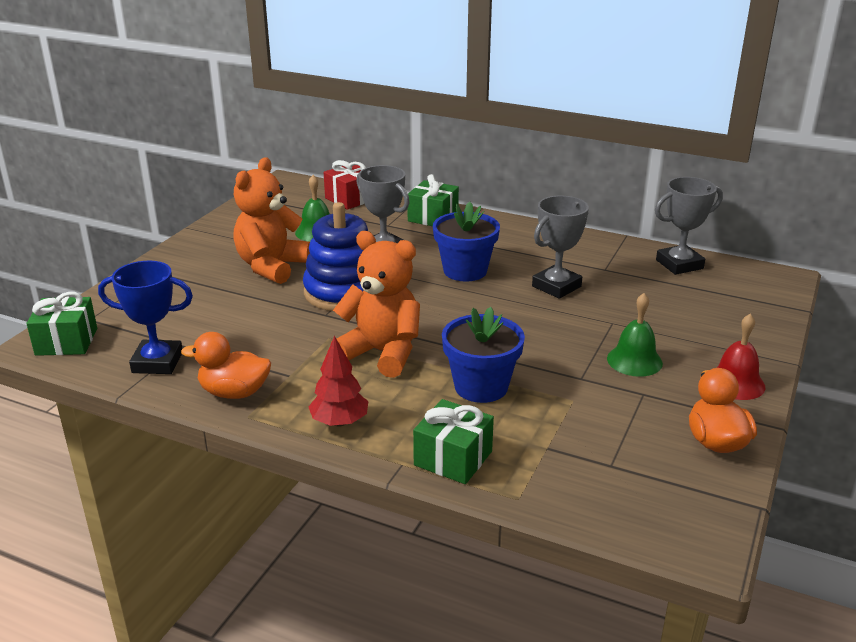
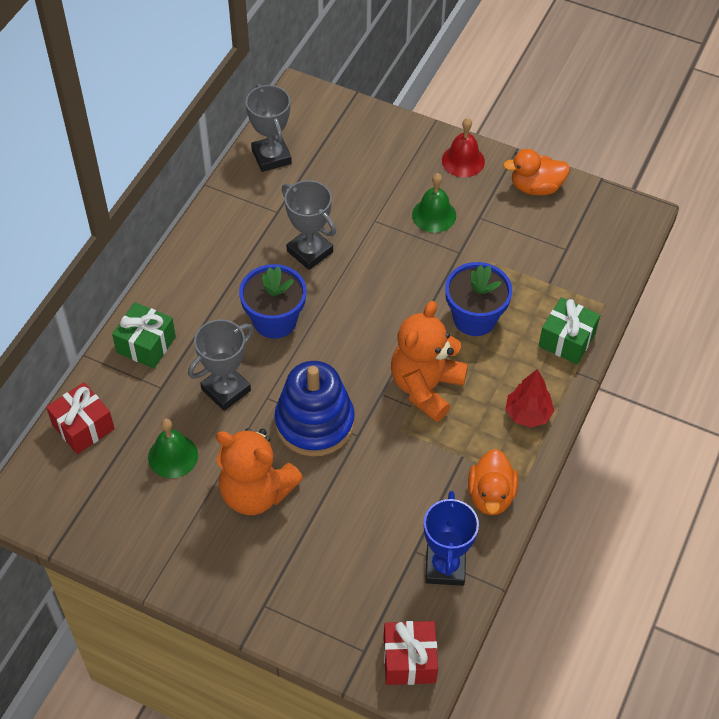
camera: 90 degrees left, 25 degrees up
(66, 341) = (409, 660): green gift -> red gift

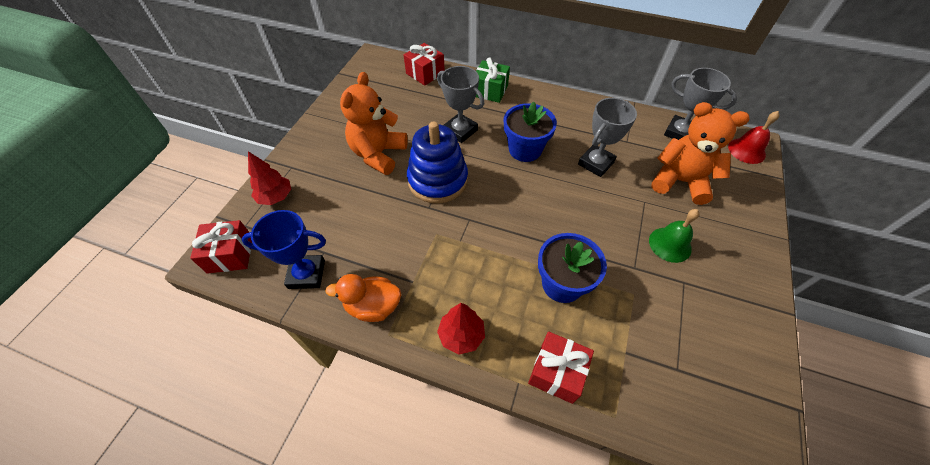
camera: 85 degrees right, 0 degrees up
(173, 456) = (406, 112): green bell -> none
(271, 157) = (679, 133): grey trophy -> grey trophy turned 60 degrees clockwise
(319, 618) = (276, 197): none -> red tree
(426, 387) = (480, 250): orange teddy bear -> orange teddy bear (680, 181)
(463, 160) = (748, 264): red bell -> red bell (746, 150)
(536, 187) = (749, 335): orange duck -> none
(566, 340) = (557, 372): green gift -> red gift

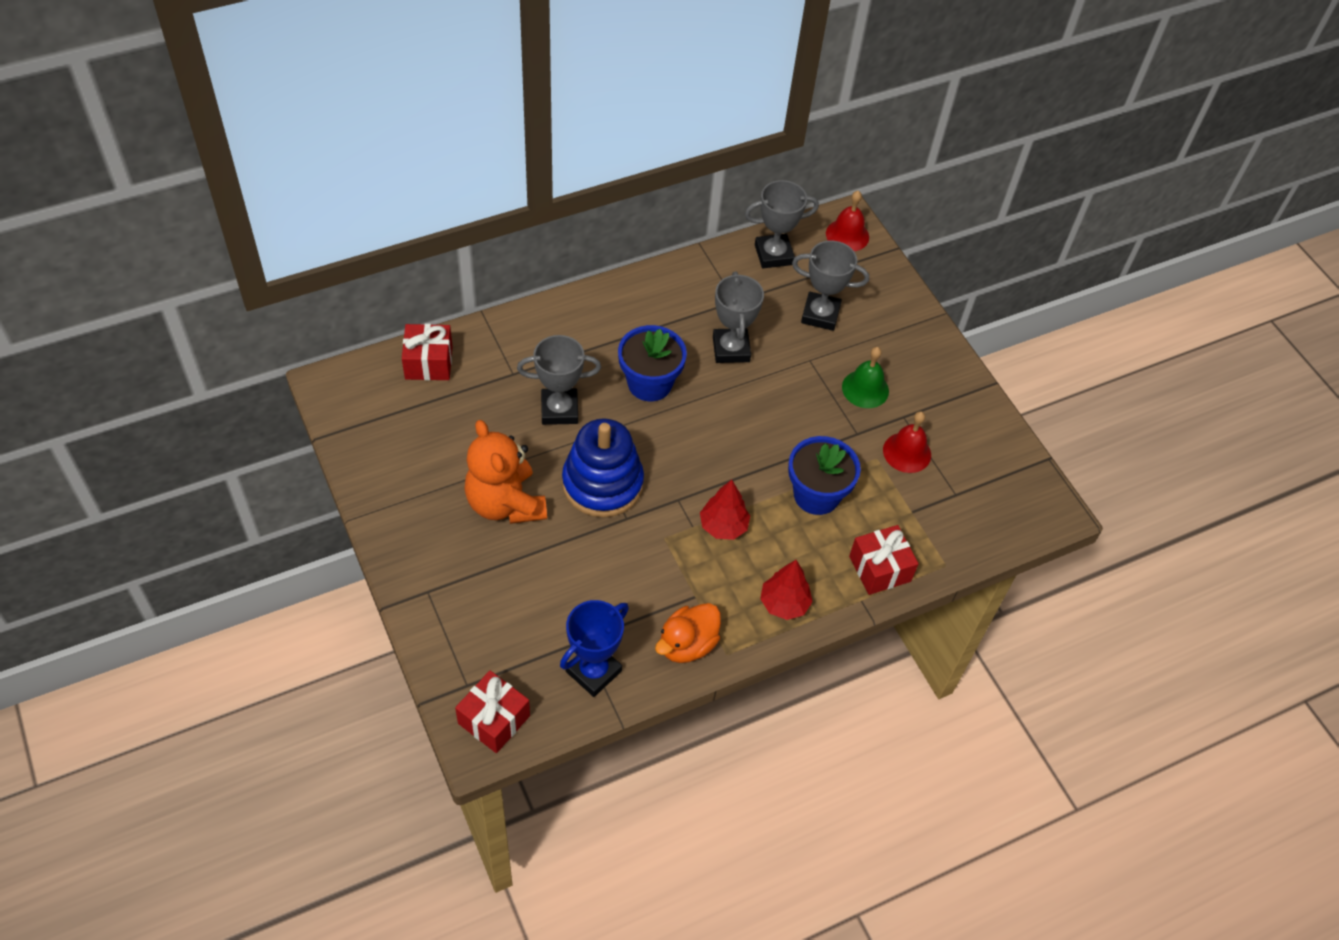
camera: 50 degrees left, 0 degrees up
(276, 197) = (458, 633): red tree -> red tree (723, 526)
(490, 91) = (533, 334): green gift -> none
(663, 308) = (907, 452): none -> red bell
(680, 181) = (820, 314): orange teddy bear -> grey trophy

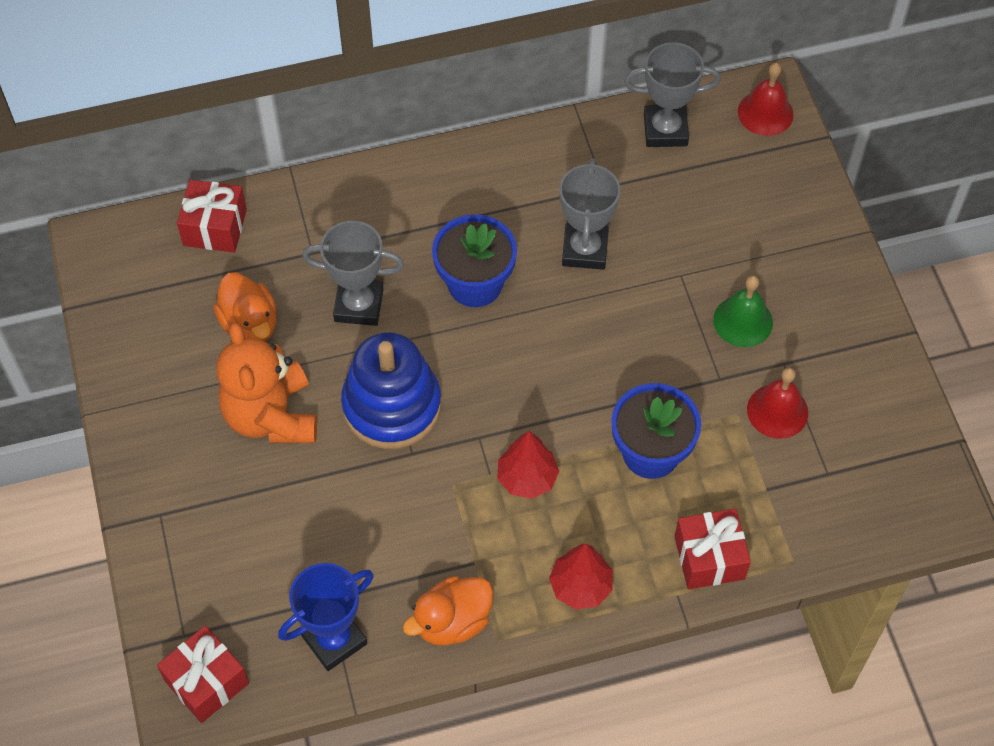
camera: 15 degrees right, 5 degrees up
(473, 434) = (250, 324): none -> orange duck
(820, 314) = (707, 216): grey trophy -> none

